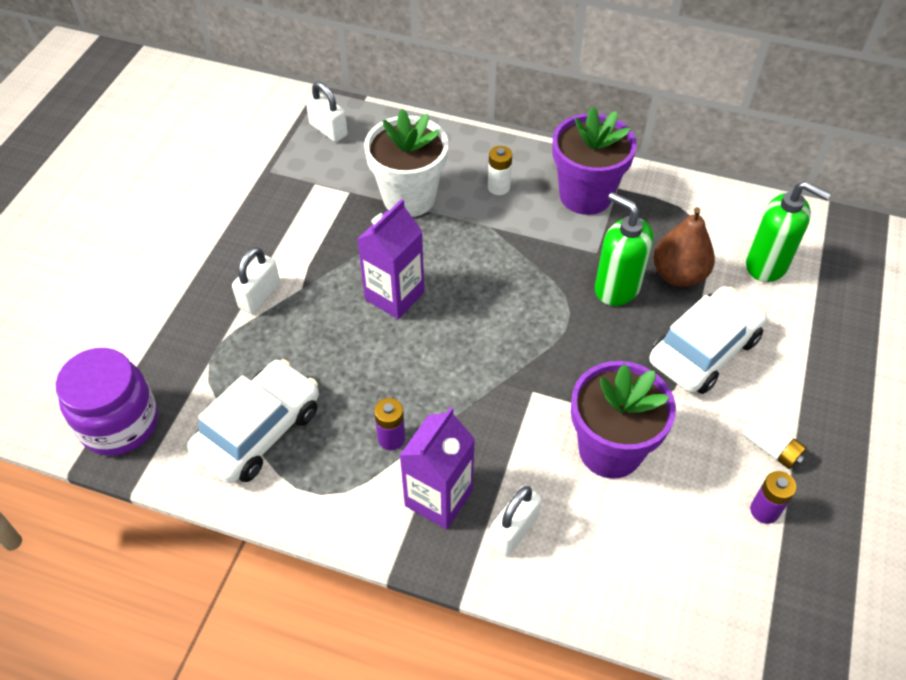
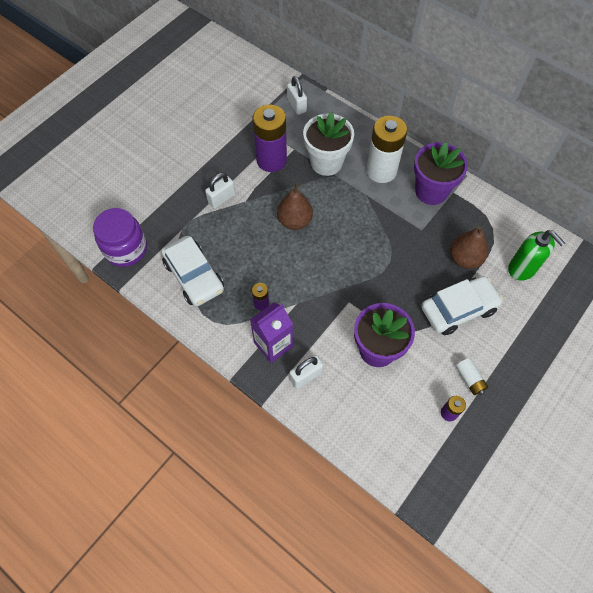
camera: 20 degrees right, 10 degrees up
(258, 430) = (194, 276): white car -> white car turned 90 degrees clockwise
(320, 217) = (271, 160): none -> purple battery
(394, 296) = (295, 221): purple carton -> brown pear
(498, 187) = (381, 171): white battery -> white battery, size x2.22
(616, 288) = (424, 255): green soap dispenser -> none

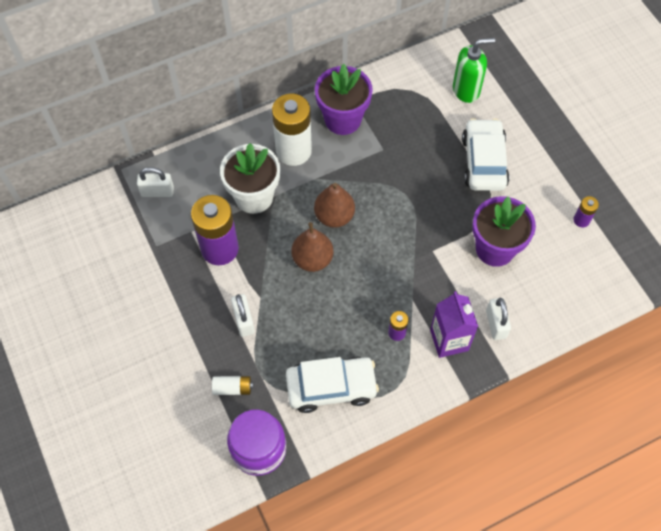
camera: 65 degrees left, 0 degrees up
(464, 258) = (433, 130): brown pear -> brown pear (334, 216)
(469, 379) = (556, 187): white battery -> white battery (233, 388)

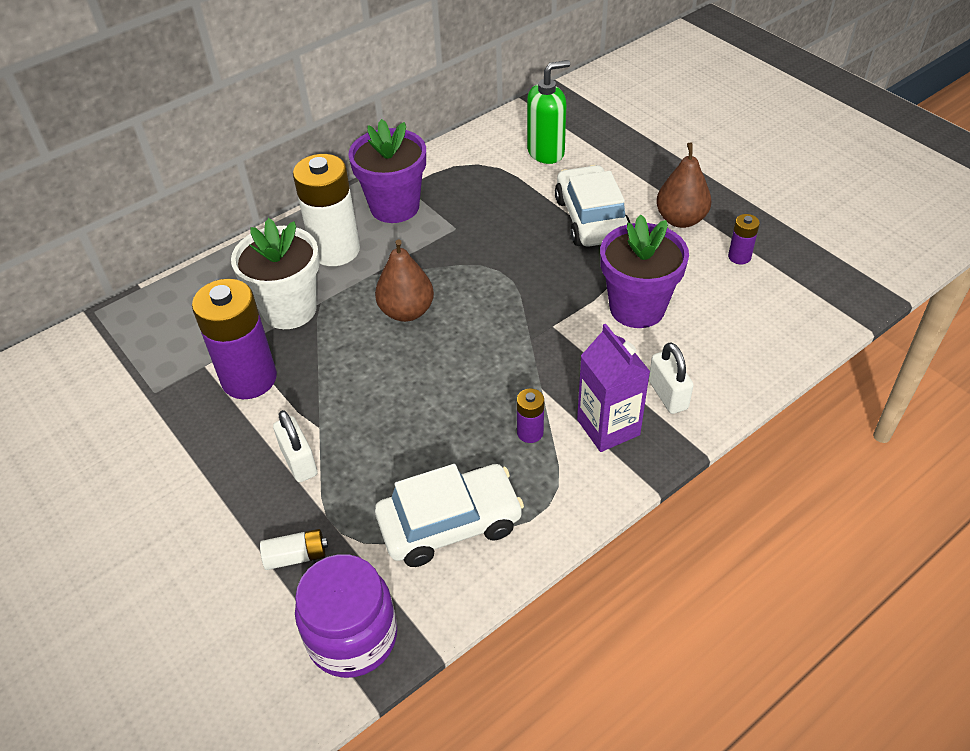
camera: 10 degrees left, 15 degrees down
(157, 192) = (149, 328): white padlock -> none
(312, 259) = (387, 366): brown pear -> brown pear (680, 219)

